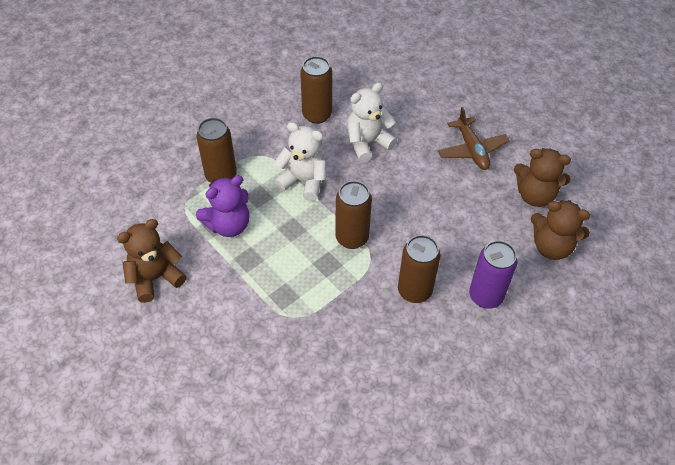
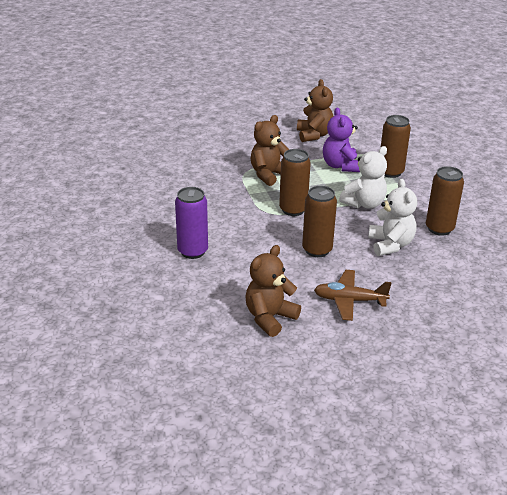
camera: 115 degrees right, 20 degrees down
(414, 291) = (225, 222): brown can -> brown can (317, 250)
(551, 246) = (208, 304): brown teddy bear -> brown teddy bear (269, 175)

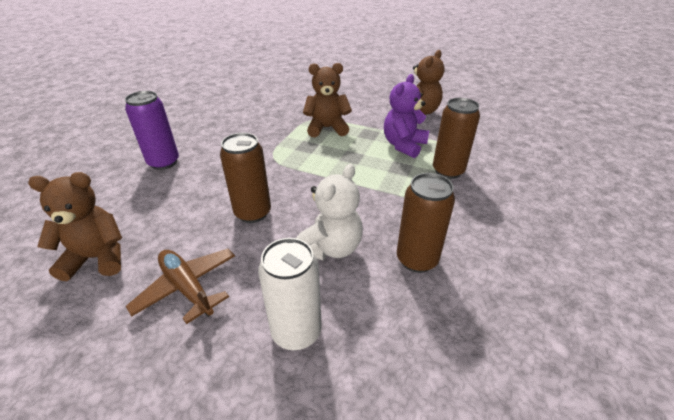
camera: 40 degrees right, 5 degrees up
(293, 210) = (297, 165): brown can -> none
(364, 204) = (371, 190): white teddy bear -> none
(431, 286) = (296, 332): none -> white can

